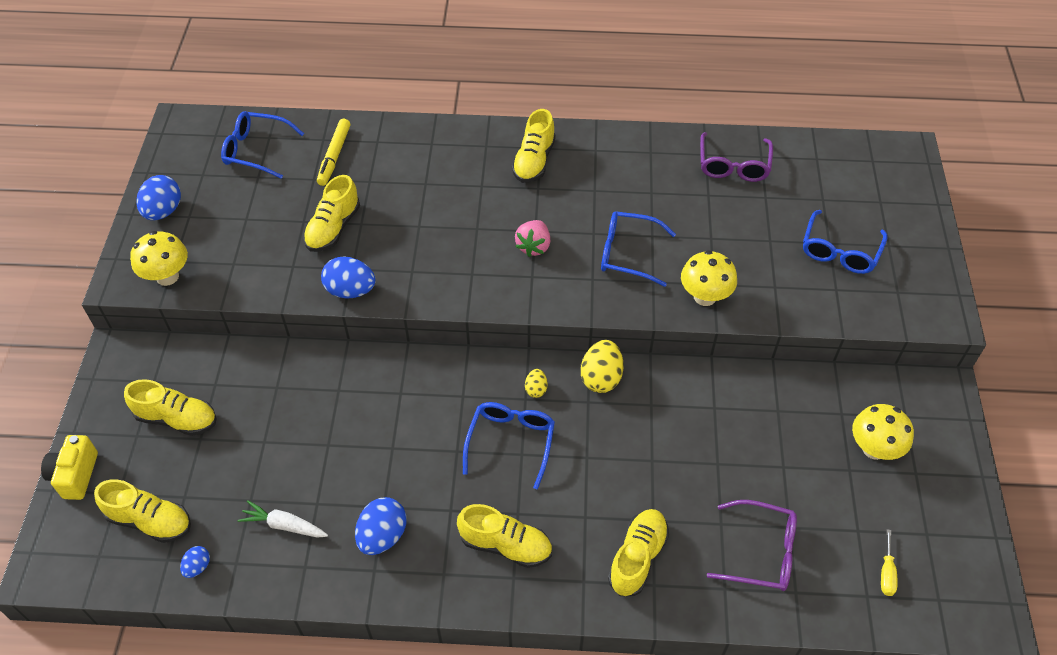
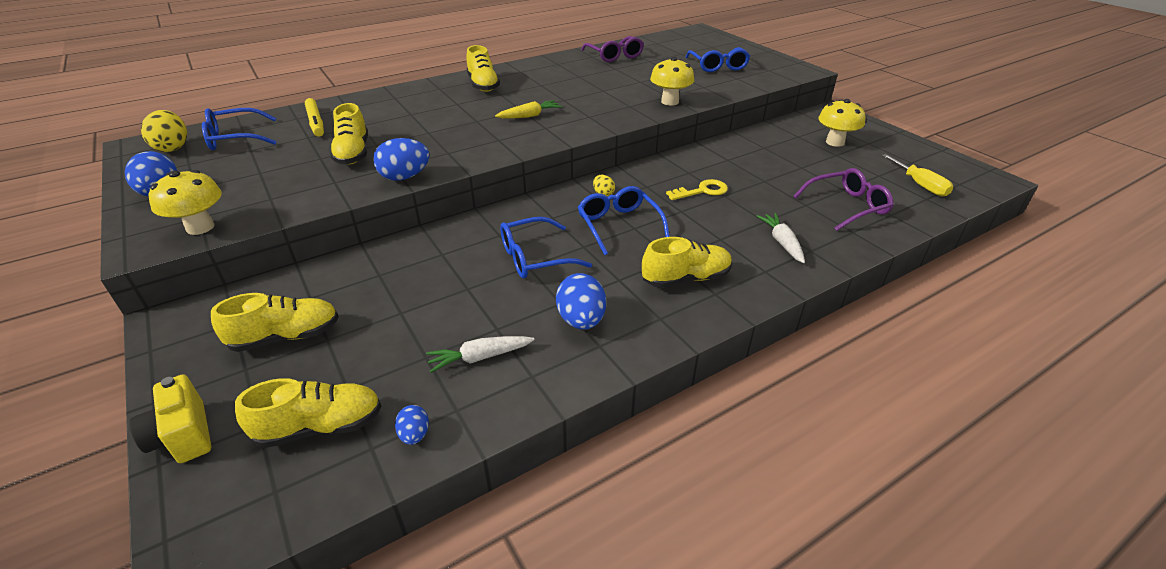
camera: 35 degrees left, 15 degrees down
(533, 246) = (529, 116): pink strawberry -> yellow carrot
(601, 378) = (640, 173): yellow egg -> yellow egg (173, 148)
(627, 253) = (598, 101): blue glasses -> blue glasses (534, 258)
(636, 441) = (702, 191): none -> yellow key
(637, 558) = (782, 242): yellow shoe -> white carrot
(886, 573) = (920, 185): yellow screwdriver -> yellow screwdriver, size x1.52

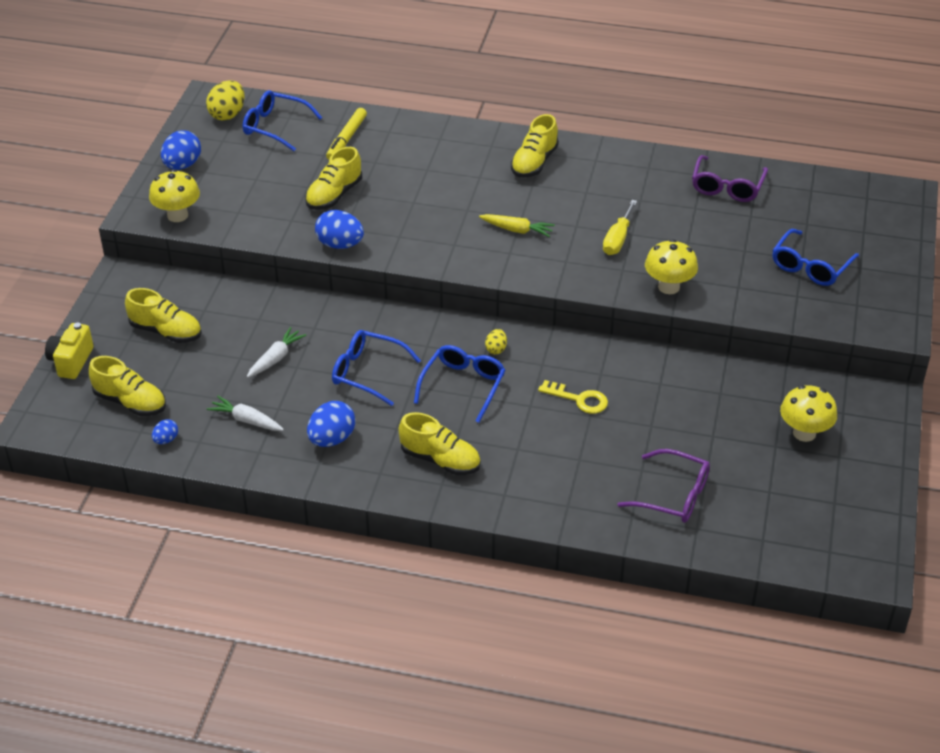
camera: 45 degrees right, 5 degrees up
(782, 242) = (558, 484): white carrot -> white carrot (276, 358)
(920, 185) = (786, 526): yellow screwdriver -> yellow screwdriver (617, 239)

